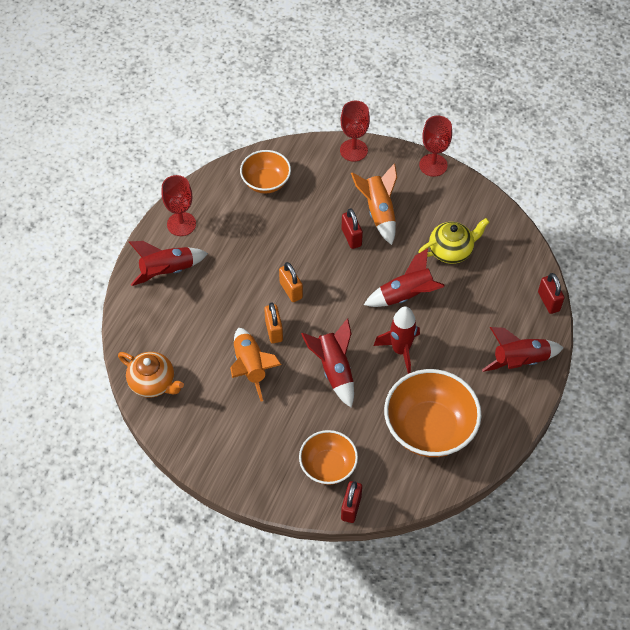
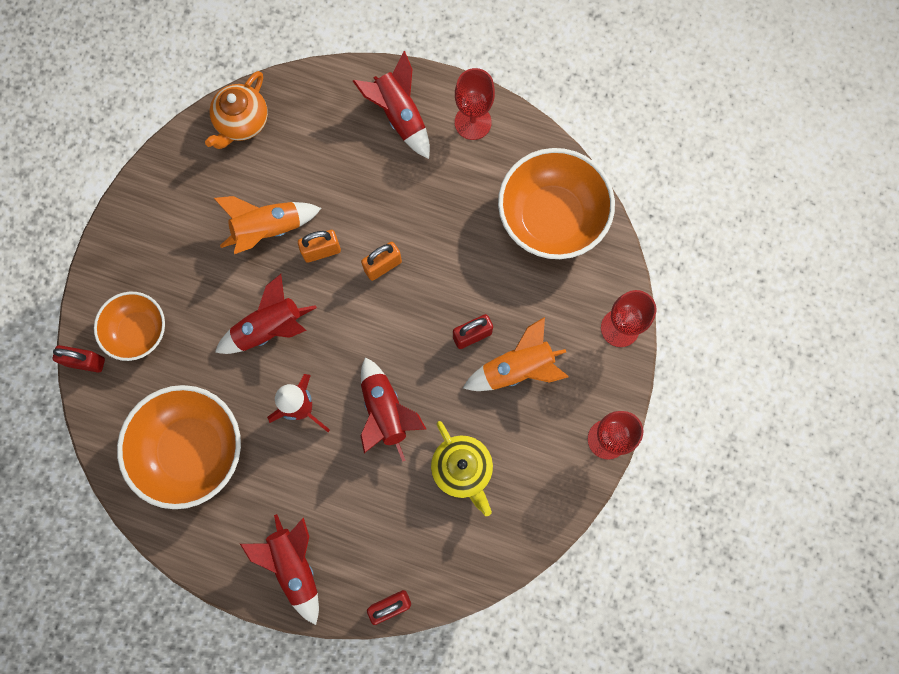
camera: 85 degrees right, 20 degrees up
(266, 182) = (551, 218): orange bowl -> orange bowl, size x1.66

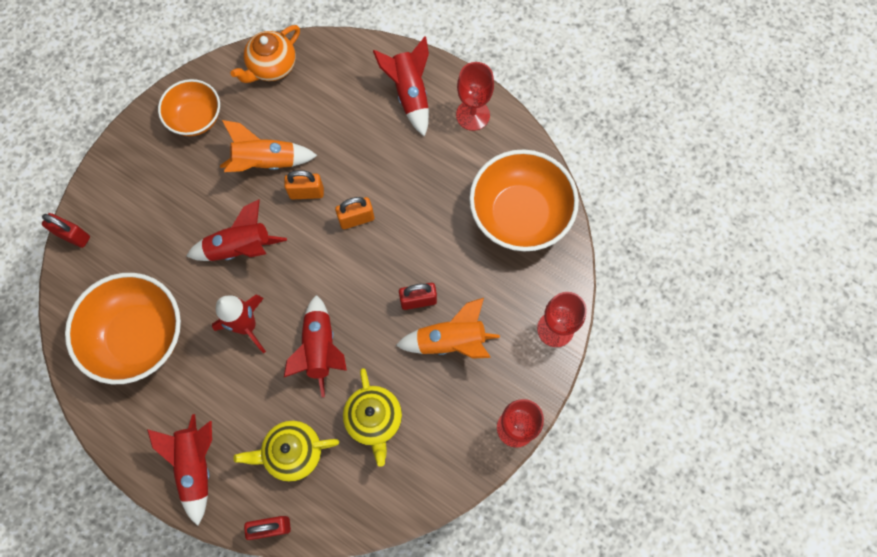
camera: 15 degrees right, 5 degrees down
(138, 331) = (126, 221): orange bowl -> orange bowl (196, 118)
(389, 525) = (293, 452): none -> yellow teapot

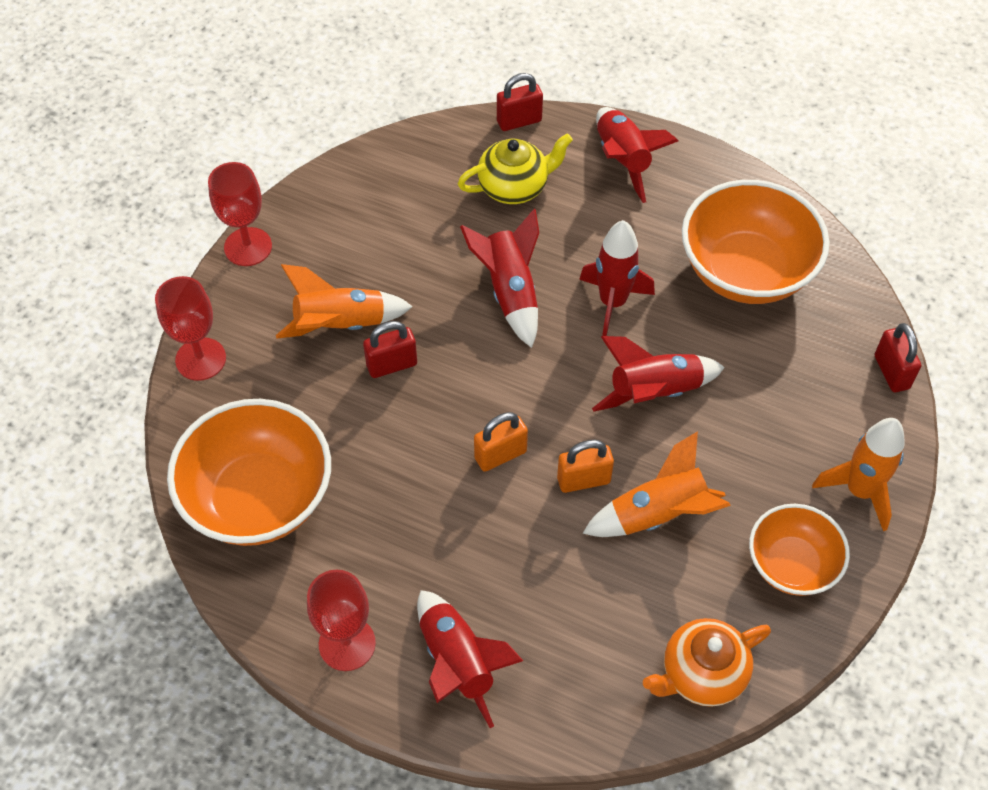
camera: 170 degrees right, 15 degrees down
(73, 236) = (891, 372): red padlock -> red padlock turned 60 degrees clockwise
(134, 156) = (859, 491): none -> orange rocket
(272, 66) = (702, 674): orange teapot -> orange teapot turned 150 degrees counterclockwise
(374, 419) = (424, 231): yellow teapot -> none

